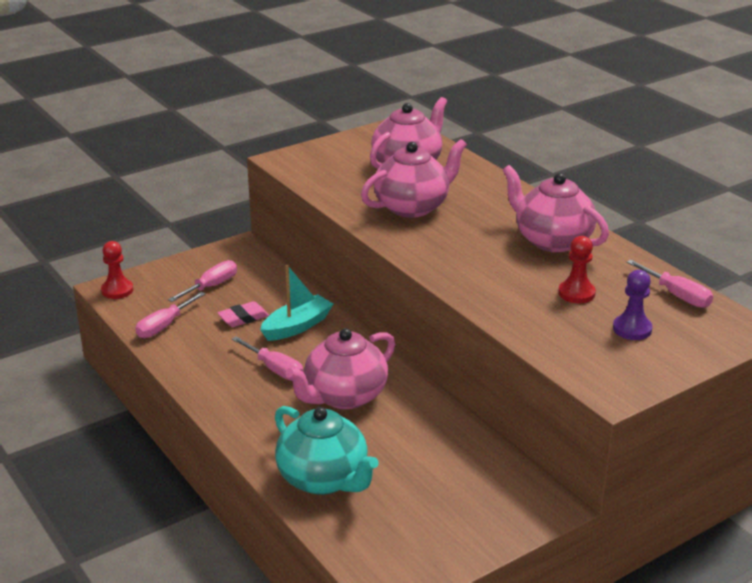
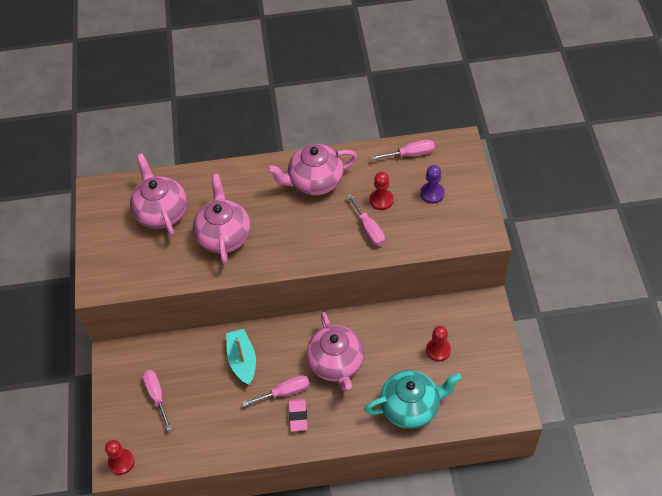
camera: 60 degrees left, 25 degrees up
(164, 326) = (191, 444): pink screwdriver -> pink screwdriver (369, 229)
(243, 318) = (211, 389): pink eraser -> pink eraser (298, 416)
(433, 478) = (438, 350): none -> red pawn

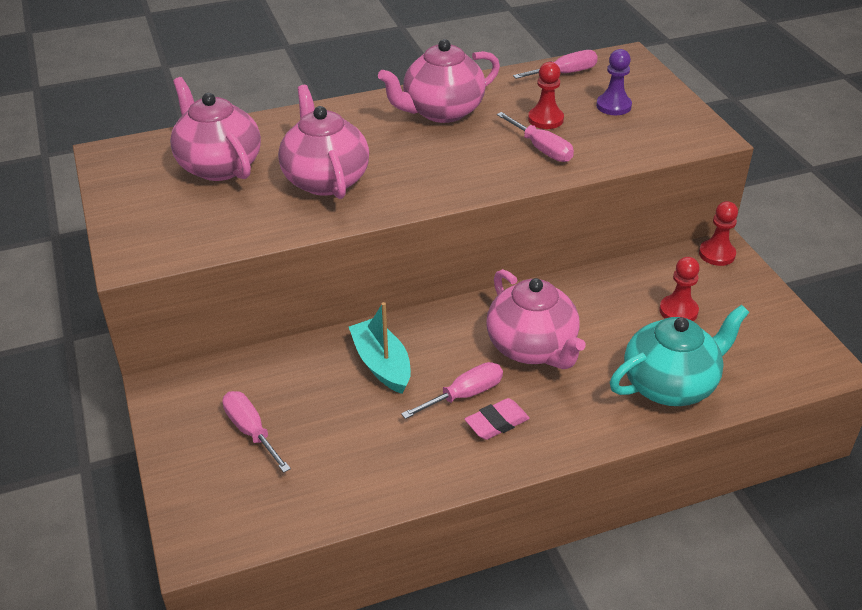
camera: 15 degrees left, 15 degrees down
(121, 462) = (208, 536): red pawn -> red pawn (716, 254)
(298, 416) = (497, 422): pink eraser -> pink eraser turned 75 degrees clockwise

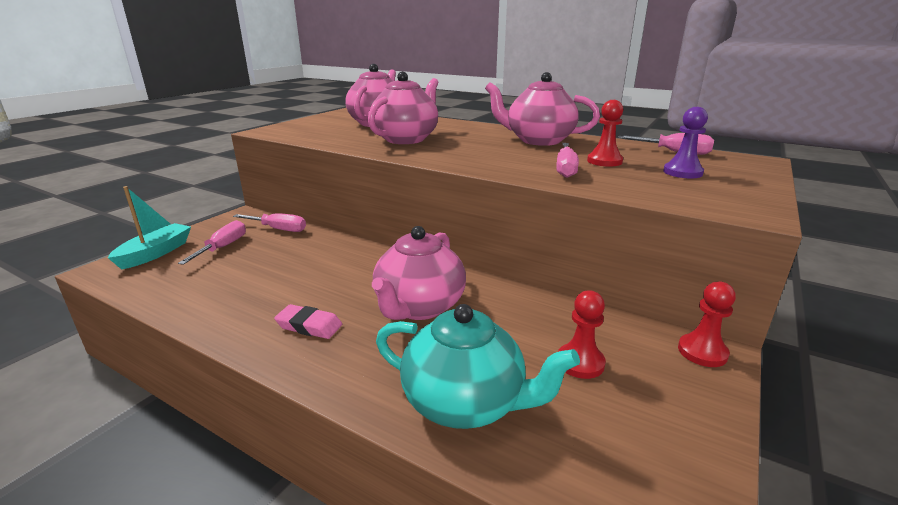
camera: 50 degrees right, 15 degrees down
(382, 364) = (329, 260): turquoise boat -> turquoise boat (156, 253)
(464, 395) = (328, 300): pink screwdriver -> pink screwdriver (278, 229)

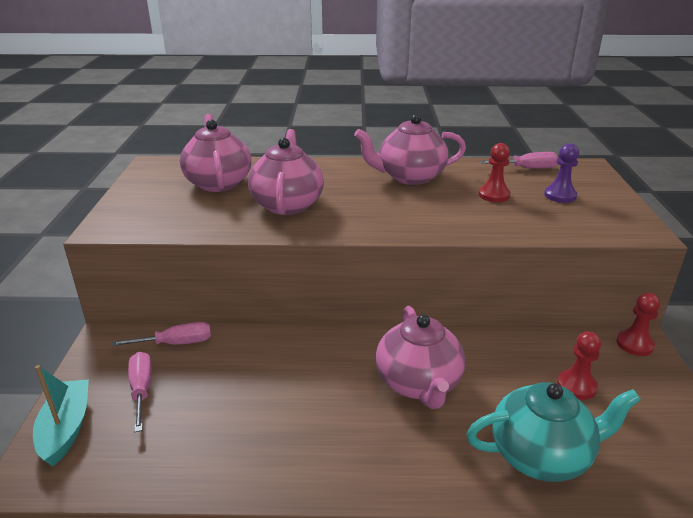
camera: 30 degrees left, 5 degrees up
(309, 326) = (350, 443): pink eraser -> none
(565, 169) = (478, 214): pink screwdriver -> none

